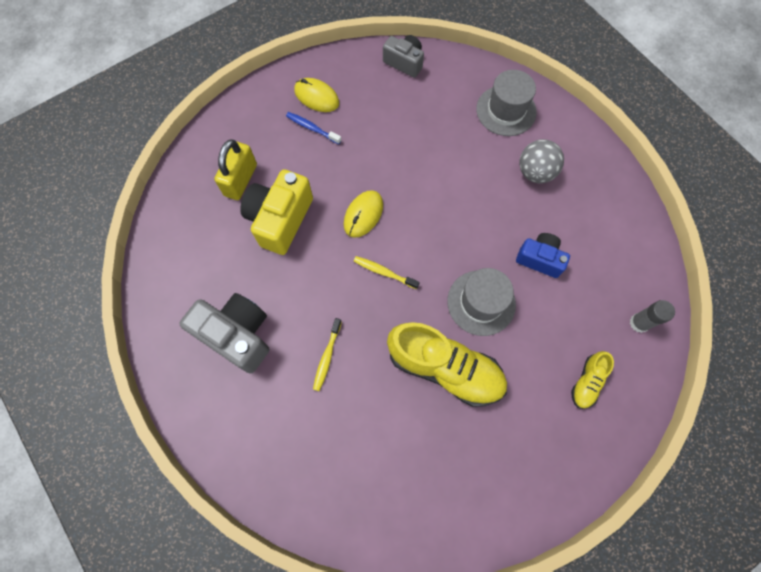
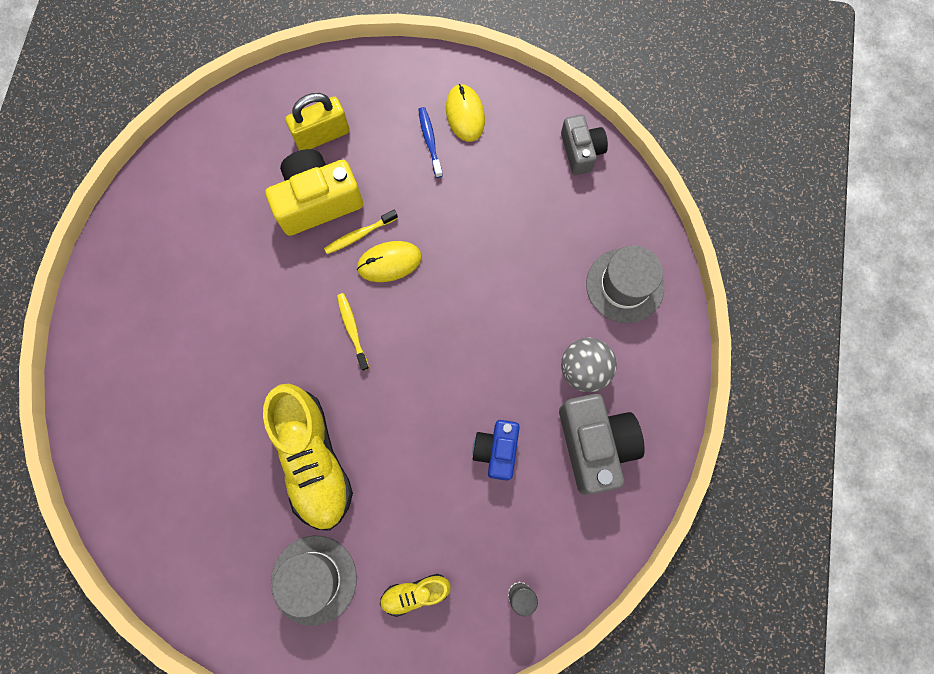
camera: 45 degrees right, 5 degrees up
(237, 335) = (186, 268): grey camera -> grey camera (595, 445)
(327, 357) = (233, 355): yellow toothbrush -> yellow toothbrush (359, 235)
(481, 302) = (403, 436): grey hat -> grey hat (314, 579)
(539, 259) = (496, 450): blue camera -> blue camera turned 150 degrees counterclockwise

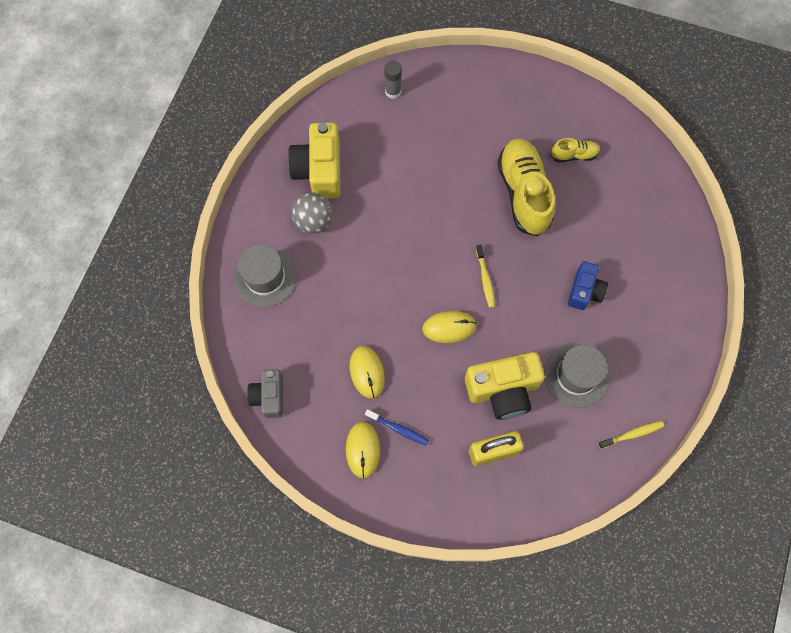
camera: 170 degrees left, 5 degrees down
(314, 579) = (529, 120): grey hat -> grey hat (576, 375)
(359, 235) = (471, 354): yellow toothbrush -> yellow toothbrush (632, 434)
(415, 593) = (462, 102): yellow shoe -> yellow shoe (574, 155)
(430, 141) = (398, 429): blue toothbrush -> blue toothbrush turned 60 degrees counterclockwise
(477, 195) = (367, 372): none -> yellow mouse
(496, 450) = (390, 178): blue camera -> blue camera (584, 291)
(595, 445) = (319, 170): grey camera -> yellow camera

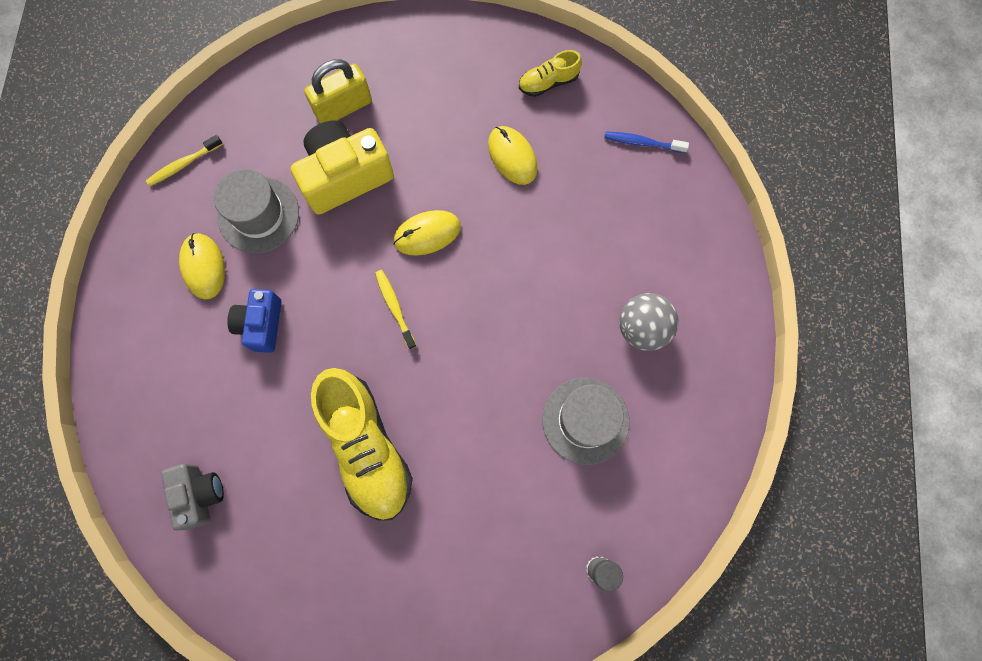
camera: 165 degrees right, 5 degrees up
(265, 278) = (676, 237): grey hat -> grey hat (585, 420)
(269, 396) = (616, 102): grey camera -> grey camera (200, 494)
(319, 170) = (661, 406): yellow camera -> none
(362, 450) = (491, 74): yellow mouse -> yellow mouse (203, 267)
(398, 429) = (457, 104): blue toothbrush -> blue toothbrush (642, 143)
(574, 155) = (303, 530): yellow shoe -> yellow shoe (548, 82)

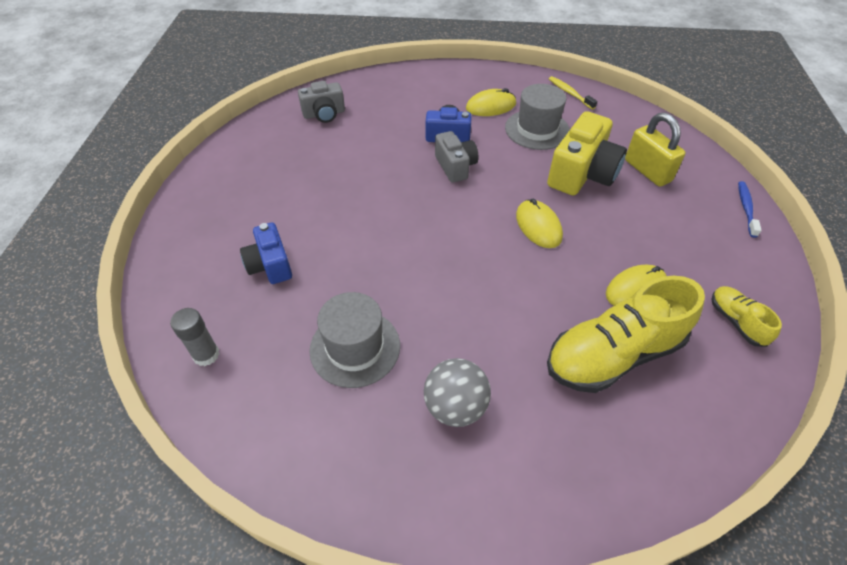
camera: 90 degrees right, 25 degrees down
(324, 317) = (455, 166): none -> grey camera
(345, 176) = (582, 174): yellow camera -> yellow camera turned 60 degrees clockwise
(366, 447) = (347, 193): yellow shoe -> yellow shoe (613, 355)
(394, 307) = (466, 206): yellow toothbrush -> none
(481, 524) = (270, 265): none -> blue camera
(642, 143) = (693, 417): blue toothbrush -> blue toothbrush (746, 208)

